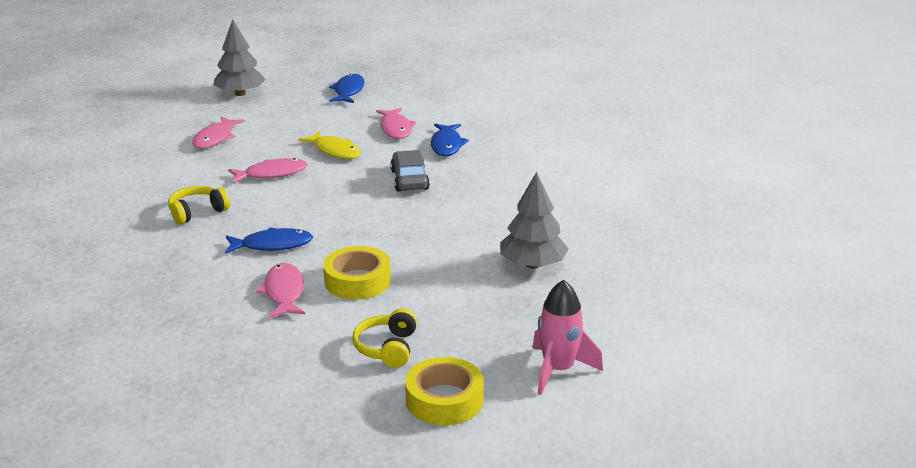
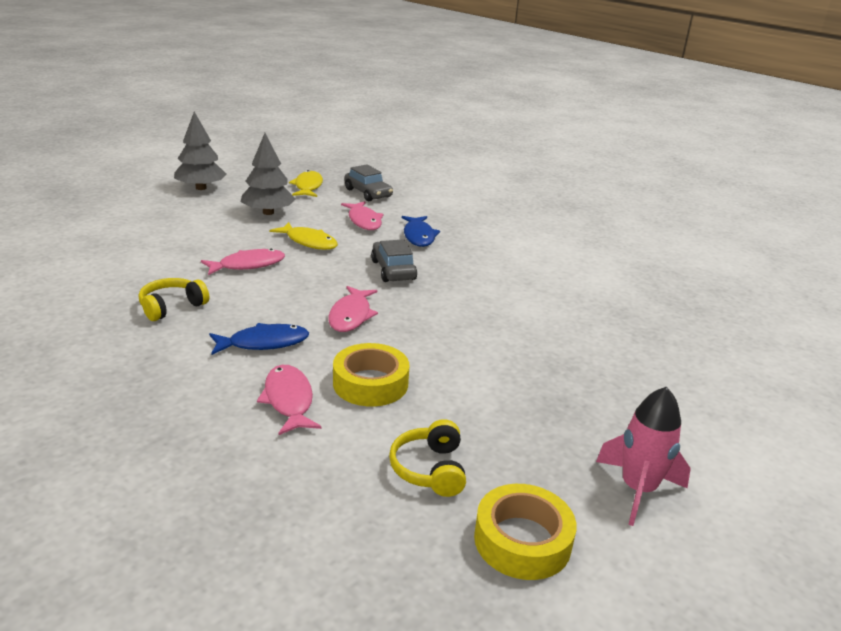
camera: 10 degrees left, 0 degrees up
(215, 138) = (181, 230): pink fish -> pink fish (351, 315)
(348, 91) = (308, 186): blue fish -> yellow fish
(409, 98) = (368, 193): none -> grey car
(532, 264) = (553, 358): grey tree -> grey tree (268, 212)

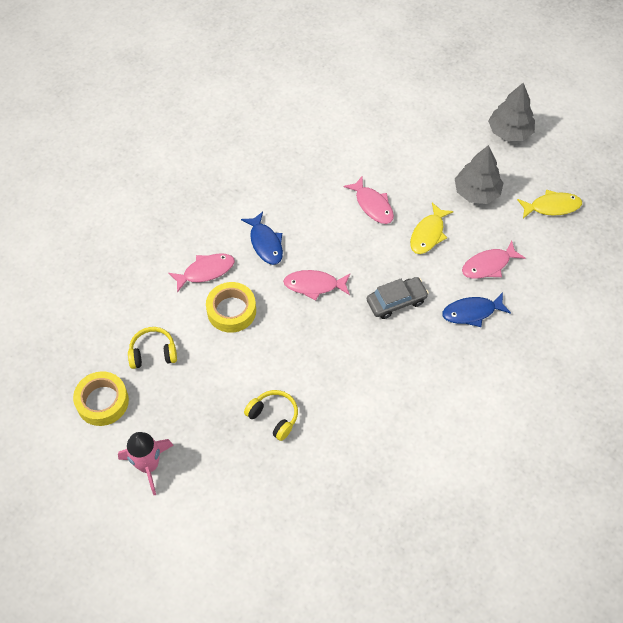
camera: 85 degrees right, 30 degrees up
(172, 307) = (298, 181): yellow headphones -> yellow headphones (274, 417)
(368, 193) = (558, 257): grey car -> none

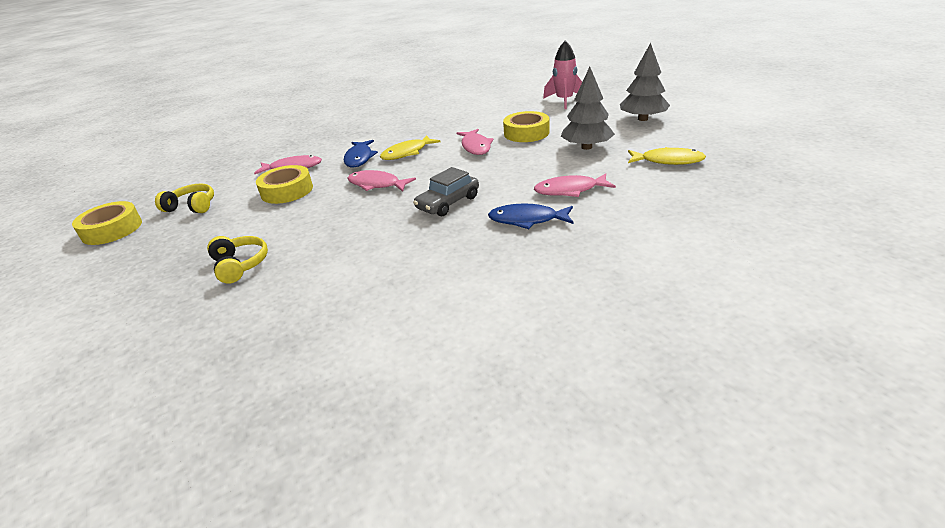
camera: 25 degrees right, 25 degrees down
(149, 465) = (84, 279): pink rocket -> pink rocket (564, 101)
(396, 301) = (448, 203): grey car -> grey car turned 135 degrees clockwise
(410, 172) = (526, 133): none -> yellow tape
(428, 234) = (517, 166): yellow fish -> yellow fish (407, 153)

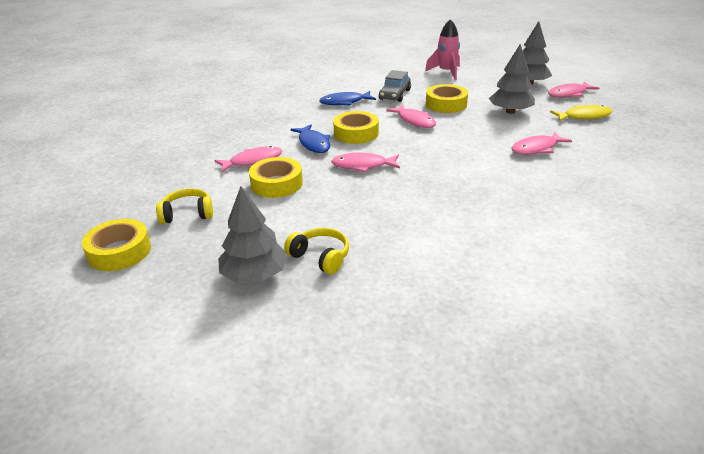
camera: 25 degrees left, 0 degrees up
(173, 270) = (254, 275): none -> grey tree
(407, 153) = (356, 133): yellow fish -> yellow tape
(448, 203) = (449, 172): grey car -> grey car (395, 95)
(527, 220) = (530, 177): blue fish -> blue fish (344, 102)
(678, 134) = (569, 94): none -> pink fish

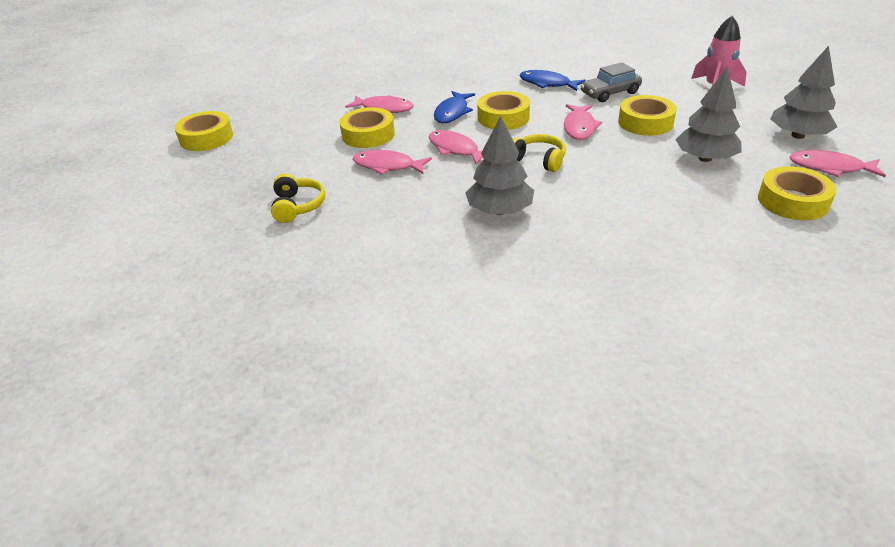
camera: 45 degrees right, 5 degrees up
(187, 214) = (279, 131): yellow headphones -> yellow headphones (538, 160)
(254, 275) = (242, 195): grey tree -> grey tree (499, 210)
(536, 148) = (653, 209): pink fish -> pink fish (387, 166)
(584, 116) = (792, 201): yellow fish -> yellow tape

